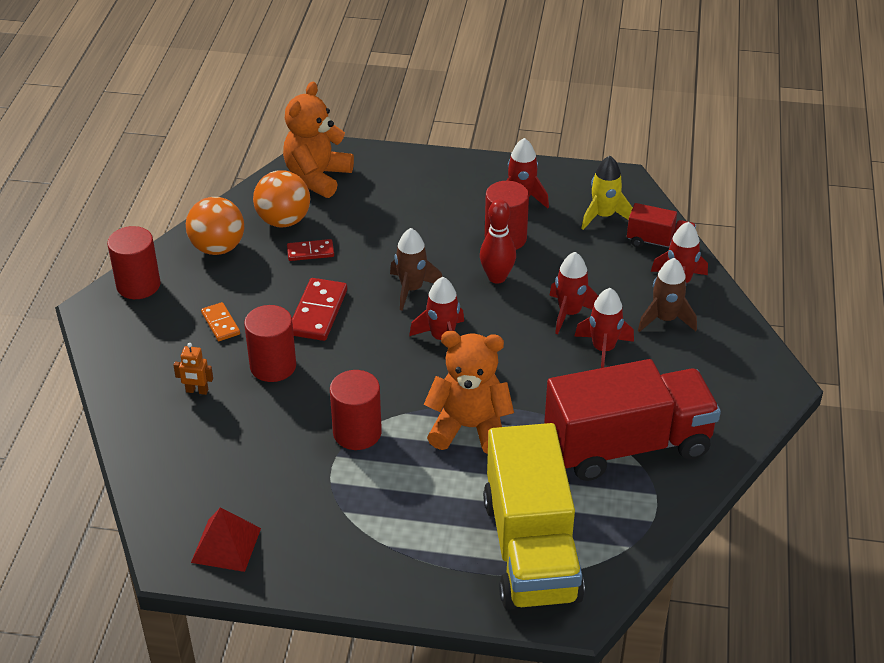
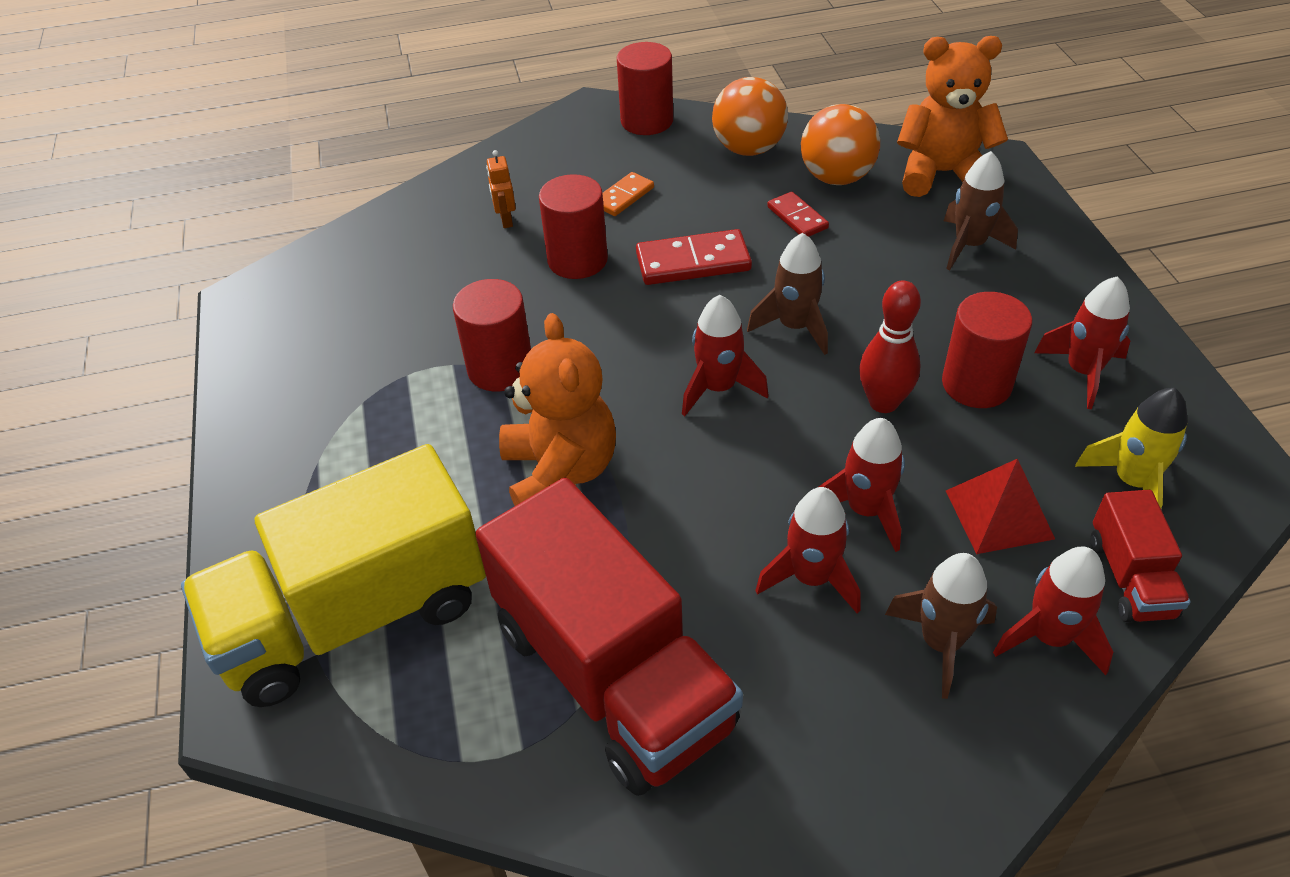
camera: 70 degrees right, 5 degrees up
(226, 545) = (279, 326): red pyramid -> red pyramid (999, 514)
(392, 194) = (969, 245): none -> brown rocket

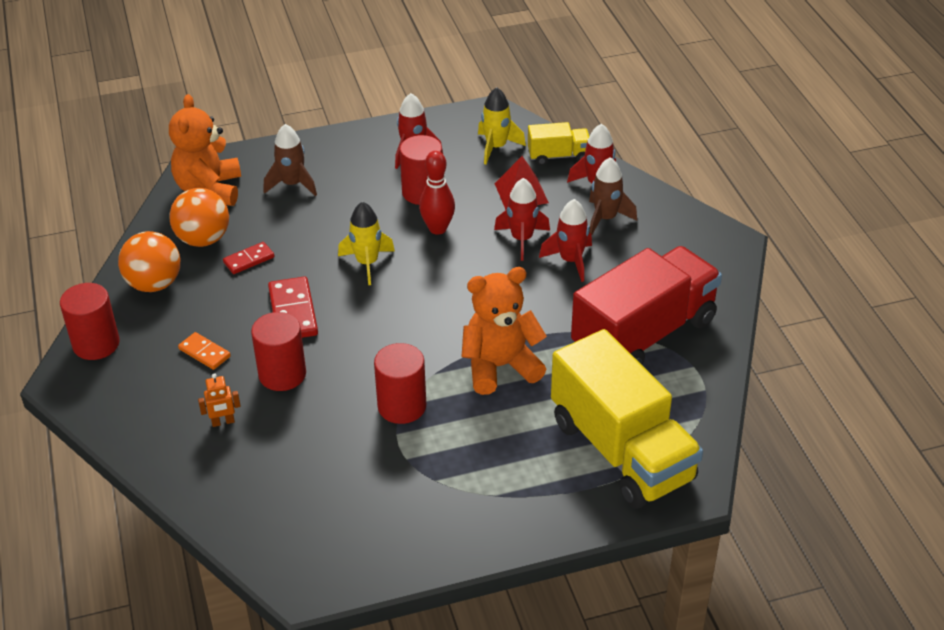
camera: 95 degrees left, 5 degrees down
(718, 388) = (424, 297): red rocket -> none
(795, 327) = (367, 263): brown rocket -> yellow rocket
(1130, 577) = (558, 156): red truck -> yellow truck

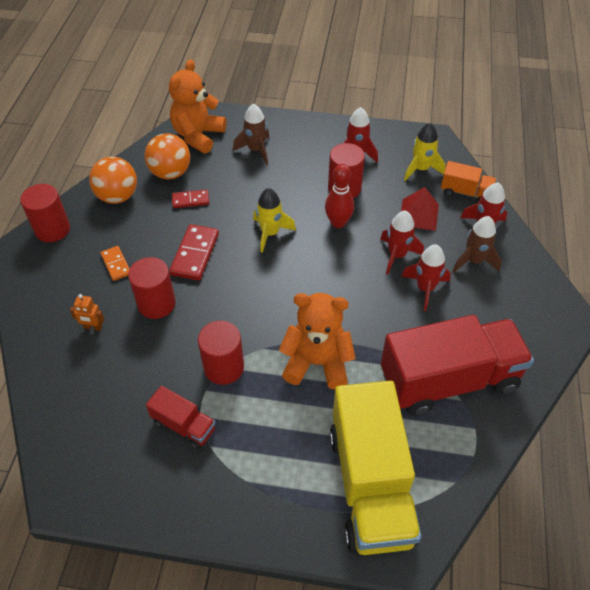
camera: 25 degrees right, 10 degrees up
(395, 473) = (184, 425): none -> red truck
(558, 156) = (465, 192): yellow truck -> orange truck

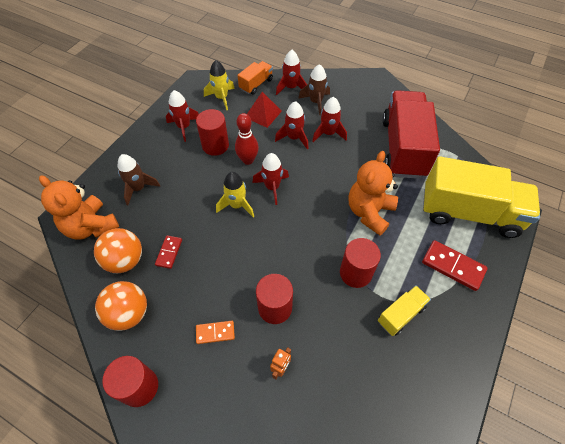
camera: 70 degrees left, 5 degrees up
(184, 425) = (401, 314): red truck -> yellow truck
(195, 254) = (233, 264): red domino -> red domino (453, 266)
(309, 256) = (272, 187): none -> red rocket

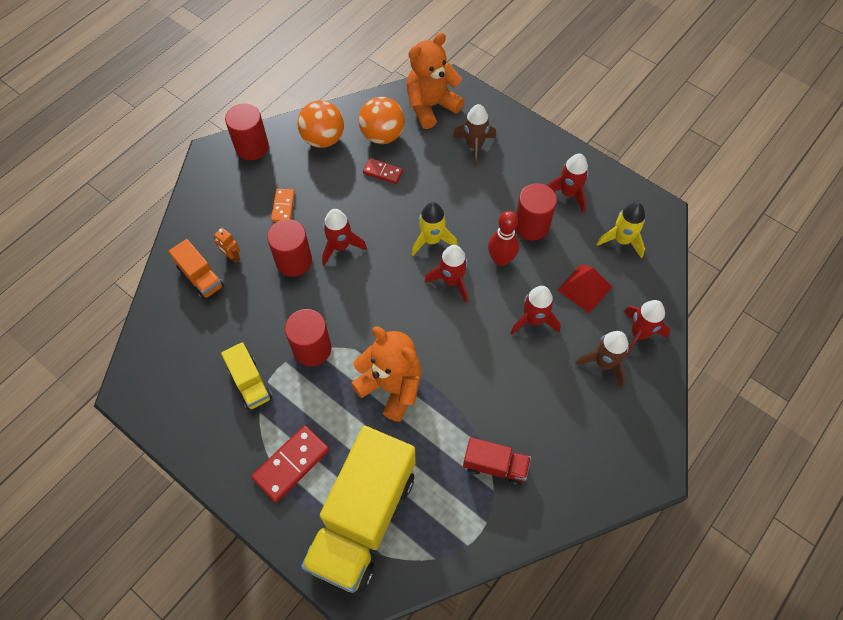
camera: 100 degrees right, 5 degrees up
(256, 84) = (649, 287): orange truck -> orange truck (200, 277)
(328, 133) = (536, 367): red rocket -> red rocket (340, 246)
(403, 148) = (495, 466): red truck -> red truck, size x0.46

